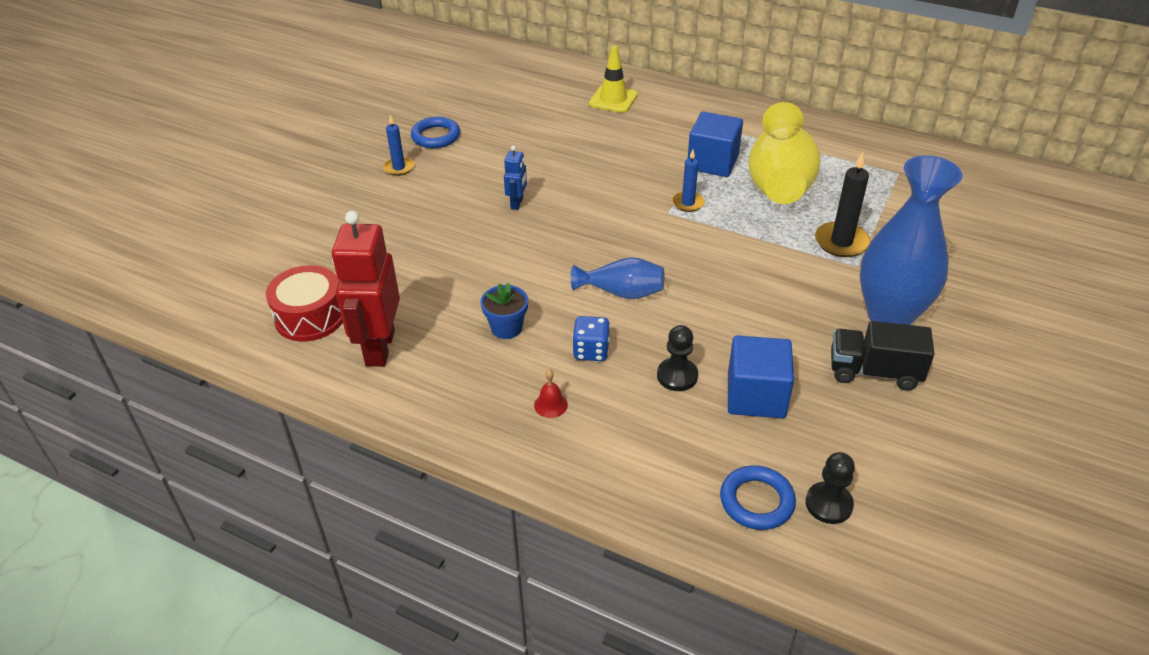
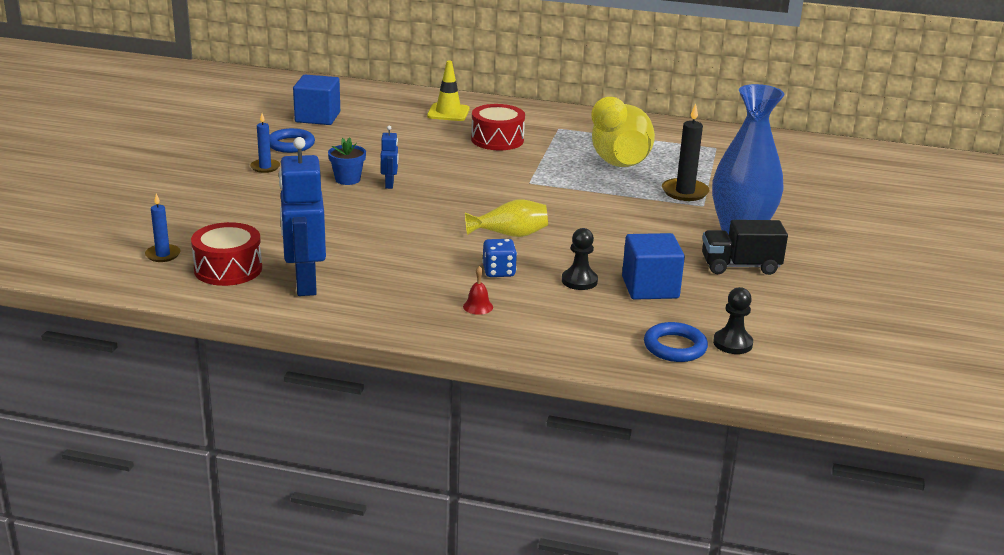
camera: 15 degrees left, 15 degrees down
(379, 348) = (305, 284): red robot -> blue robot
(506, 328) = (417, 263): blue flower pot -> blue flower pot (347, 179)
(622, 292) = (510, 234): blue vase -> yellow vase
(653, 144) = (497, 140): none -> red drum
(688, 203) = (544, 176): blue candle -> blue candle (163, 255)
(712, 162) = (555, 149): blue cube -> blue cube (317, 117)

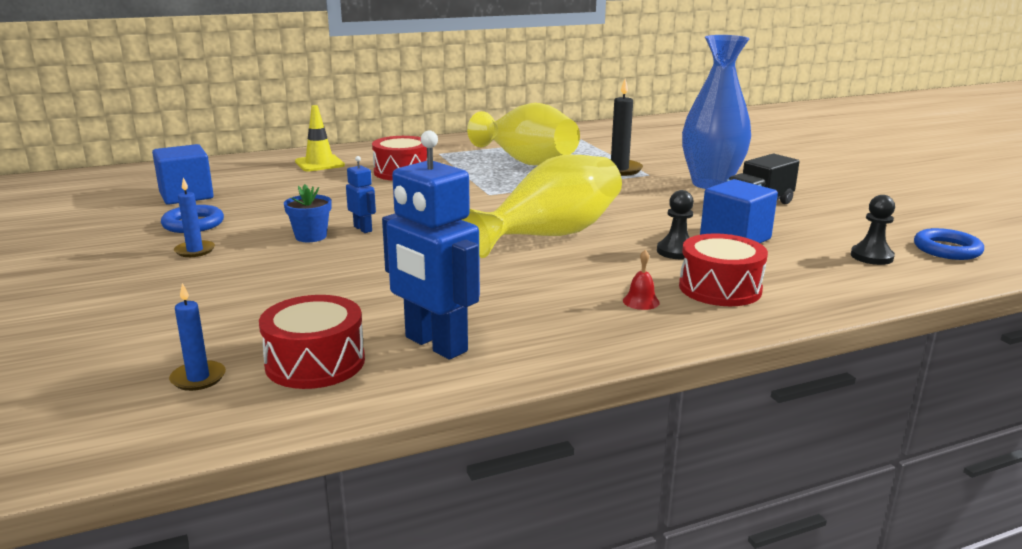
camera: 35 degrees left, 5 degrees down
(499, 272) = (600, 267): blue dice -> none
(510, 234) = (550, 235): yellow vase -> yellow vase, size x1.87
(552, 319) = (720, 288): none -> red drum
(675, 347) = (845, 274): blue ring -> blue ring (947, 249)

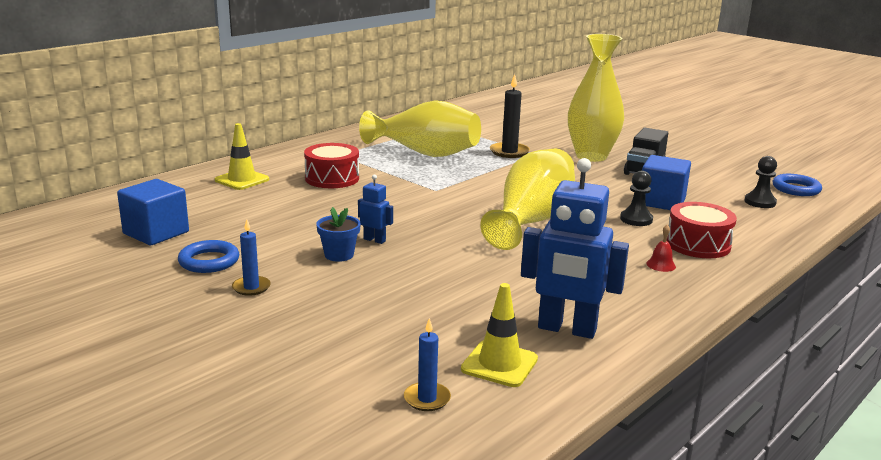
camera: 25 degrees left, 0 degrees up
(315, 362) = (499, 364): red drum -> yellow traffic cone
(711, 184) = (591, 156): blue vase -> yellow vase

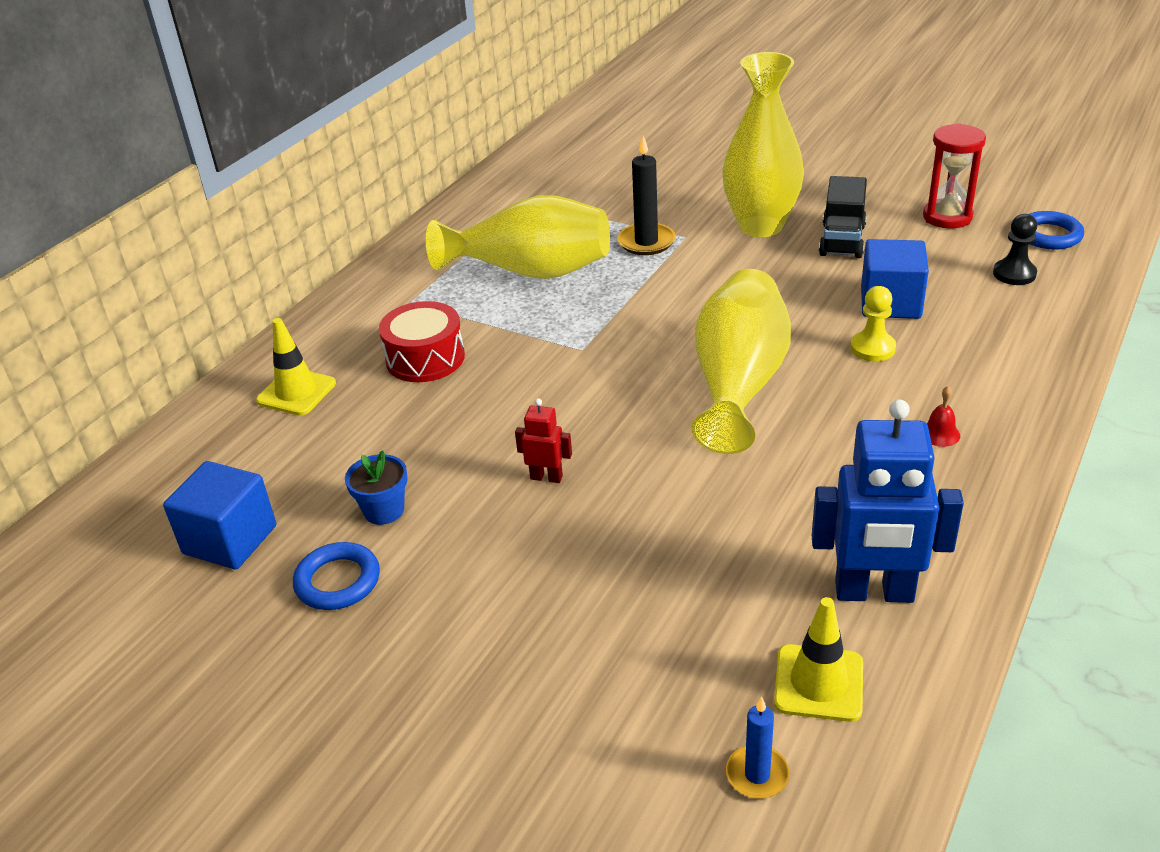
camera: 10 degrees left, 15 degrees up
(251, 287) = (424, 620): blue candle -> none
(339, 255) = (512, 521): blue flower pot -> blue flower pot (384, 510)
(374, 240) = (546, 477): blue robot -> red robot
(636, 219) = (872, 348): black pawn -> yellow pawn
(698, 244) = (970, 380): red drum -> none
(726, 170) = (947, 217): none -> red hourglass

